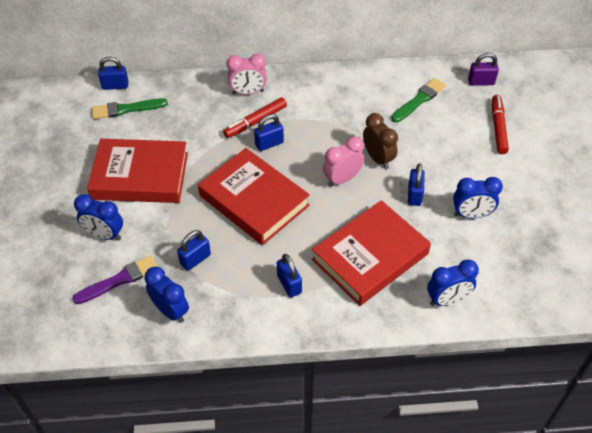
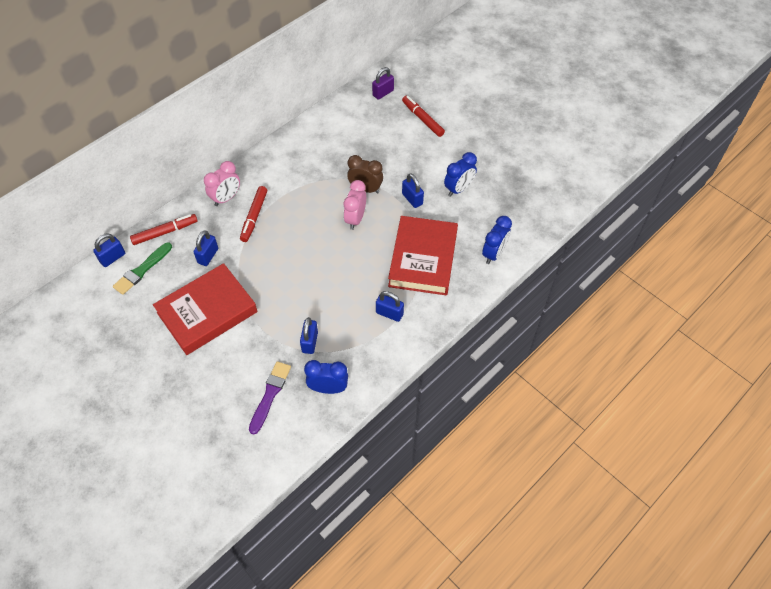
camera: 40 degrees left, 5 degrees up
(104, 235) = (225, 372): blue clock -> none
(173, 90) = (165, 232): none -> red marker
(254, 200) = (310, 273): red book -> none
(269, 143) = (280, 226): blue padlock -> blue padlock (208, 256)
(419, 100) = (354, 130): green brush -> none

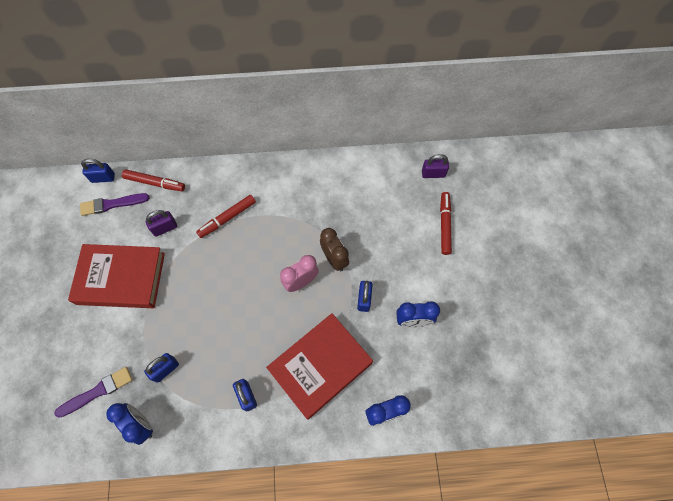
camera: 40 degrees right, 10 degrees up
(142, 270) = (112, 204): green brush -> purple brush
(208, 256) = (165, 228): blue padlock -> purple padlock
(226, 198) = (222, 185): pink clock -> none

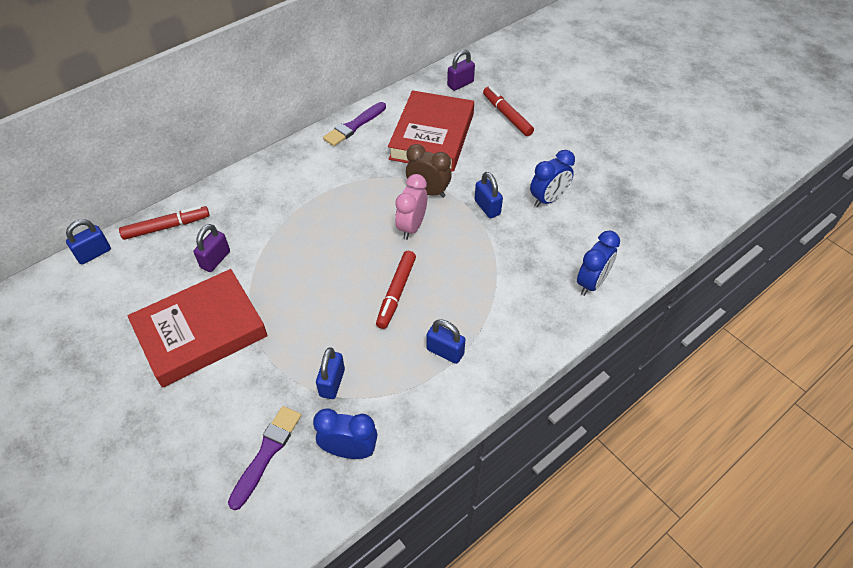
camera: 35 degrees left, 15 degrees down
(112, 204) = (127, 271): purple brush -> purple brush (354, 126)
(227, 218) = (282, 215): red marker -> red marker (396, 293)
(320, 366) = (496, 283): red book -> red book (432, 136)

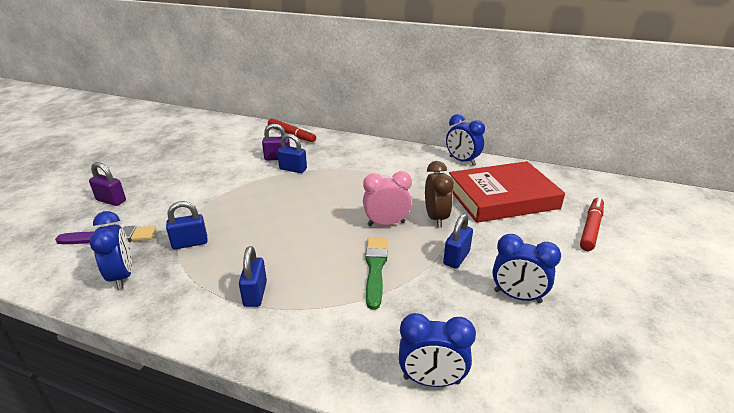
camera: 60 degrees right, 20 degrees down
(94, 253) = (252, 124): blue padlock -> blue padlock (293, 169)
(201, 331) = (211, 175): red book -> none
(354, 126) = (462, 161): purple brush -> blue clock
(396, 293) = (305, 242): red marker -> none
(460, 84) = (586, 189): purple padlock -> purple padlock (111, 200)
(466, 261) = (375, 268): none -> green brush

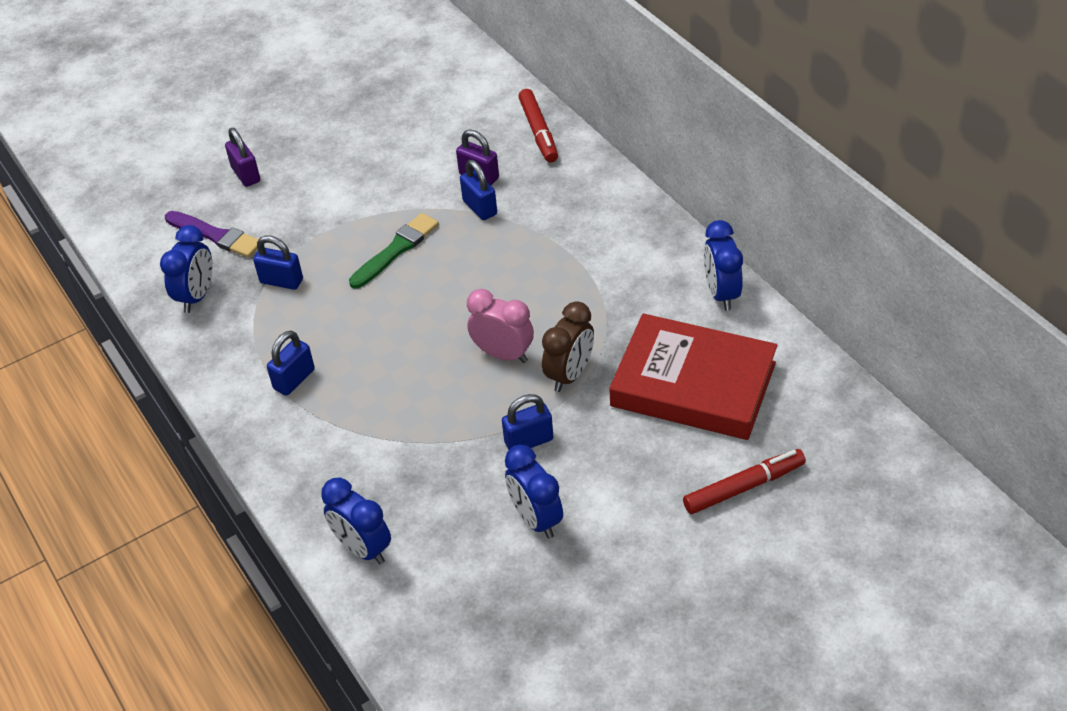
camera: 40 degrees right, 15 degrees up
(375, 268) = (431, 409): green brush -> green brush (396, 250)

